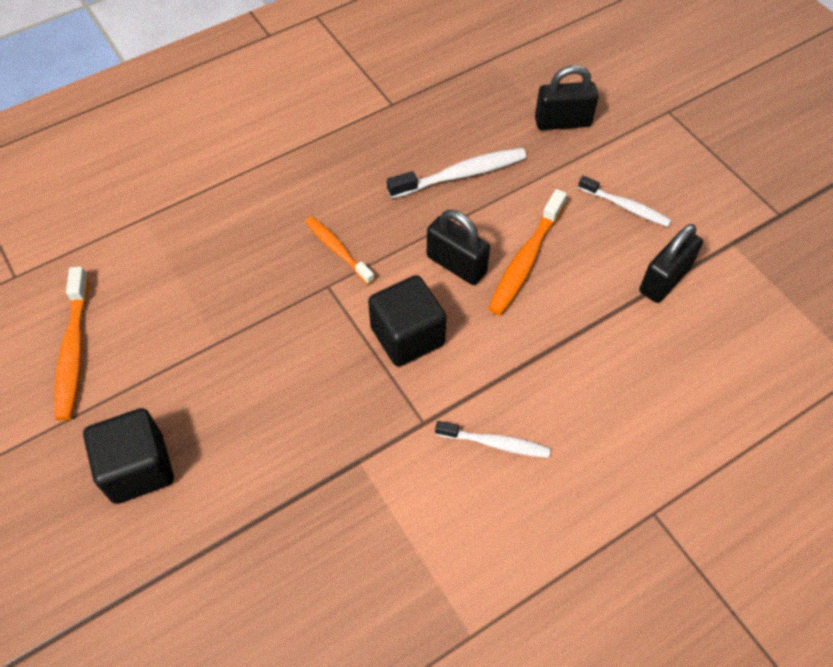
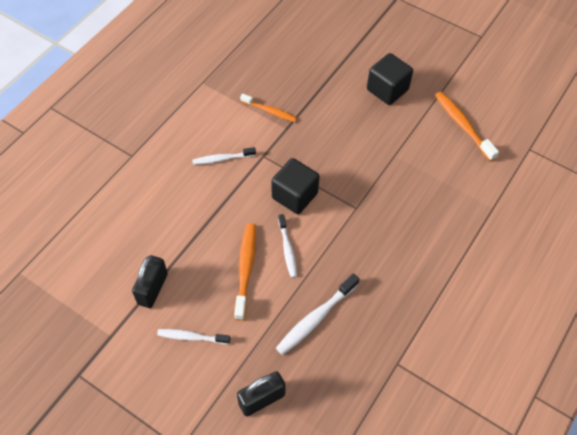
camera: 155 degrees right, 0 degrees up
(337, 250) = (364, 232): orange toothbrush -> orange toothbrush (270, 111)
(456, 265) = (287, 249): black padlock -> white toothbrush

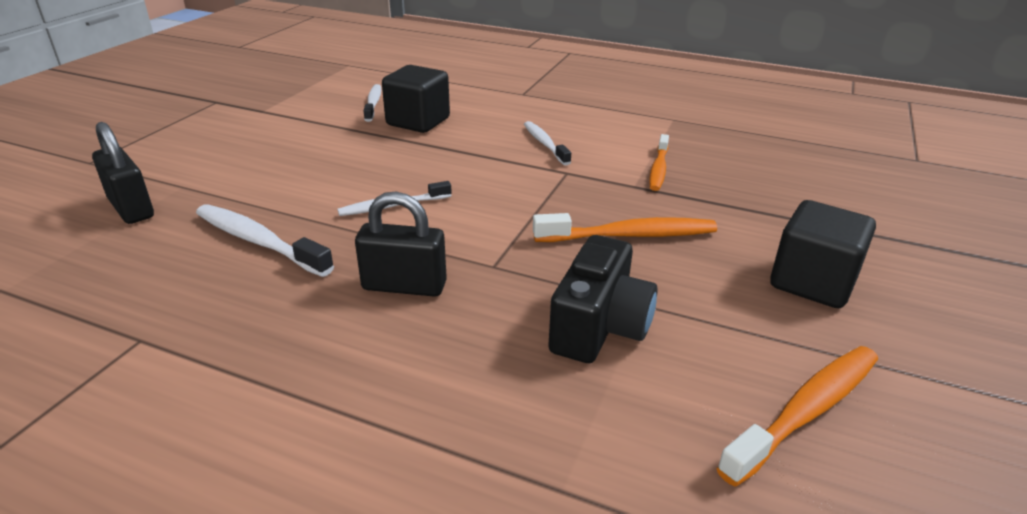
camera: 80 degrees right, 25 degrees down
(152, 289) = (324, 124): black padlock -> black padlock (404, 286)
(191, 337) = (248, 152): white toothbrush -> white toothbrush (373, 103)
(245, 269) = (355, 177): orange toothbrush -> orange toothbrush (630, 235)
(294, 195) = (499, 203): black cube -> black cube (418, 121)
(409, 175) = (599, 327): none -> black camera

